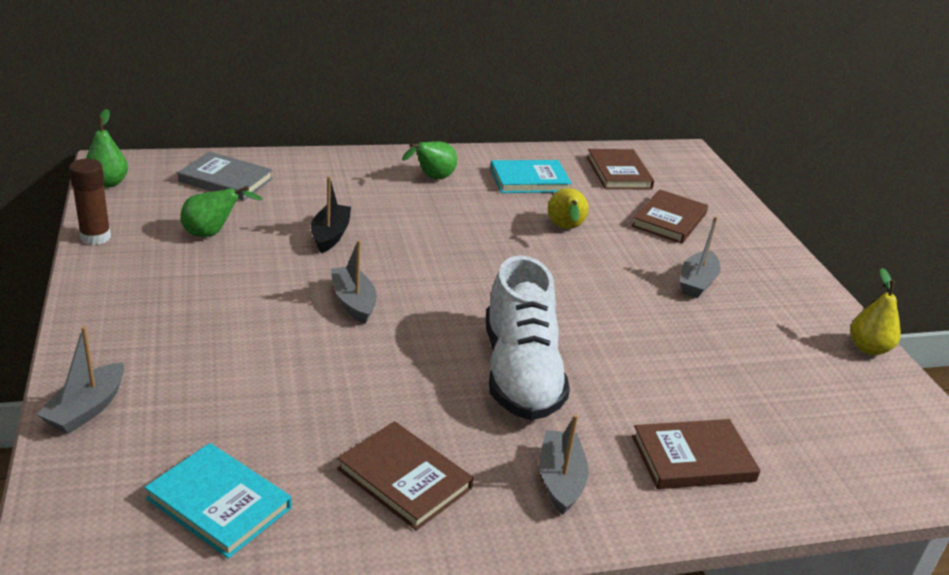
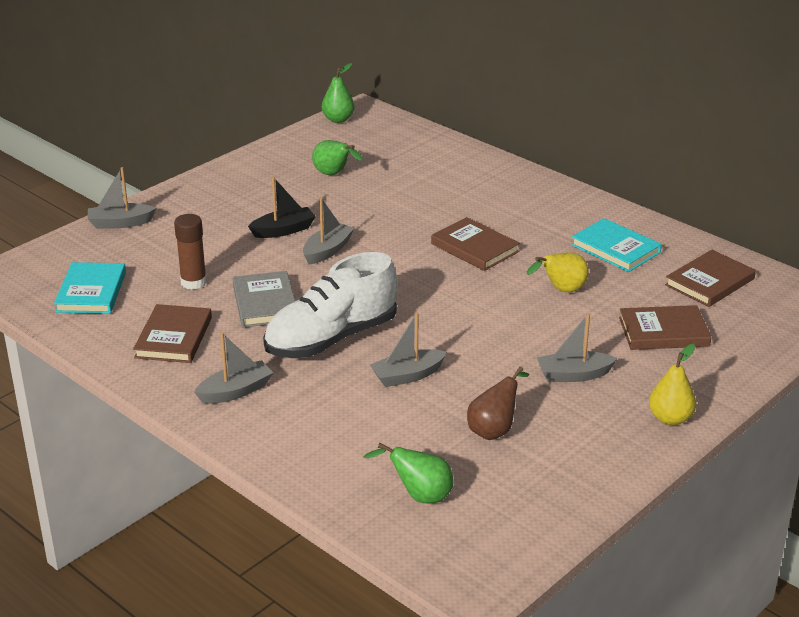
camera: 60 degrees right, 0 degrees up
(95, 237) = (274, 146): brown glue stick -> brown glue stick (193, 282)
(226, 180) = (405, 148): grey book -> grey book (265, 303)
(330, 235) = (395, 210): black boat -> black boat (283, 230)
(432, 178) = (542, 211): green pear -> green pear (419, 496)
(627, 360) = (407, 376): none -> grey boat
(693, 458) = (322, 437): brown book -> brown book (475, 248)
(750, 356) = (494, 430): none -> brown pear
(868, 348) = (599, 490): yellow pear -> yellow pear (670, 418)

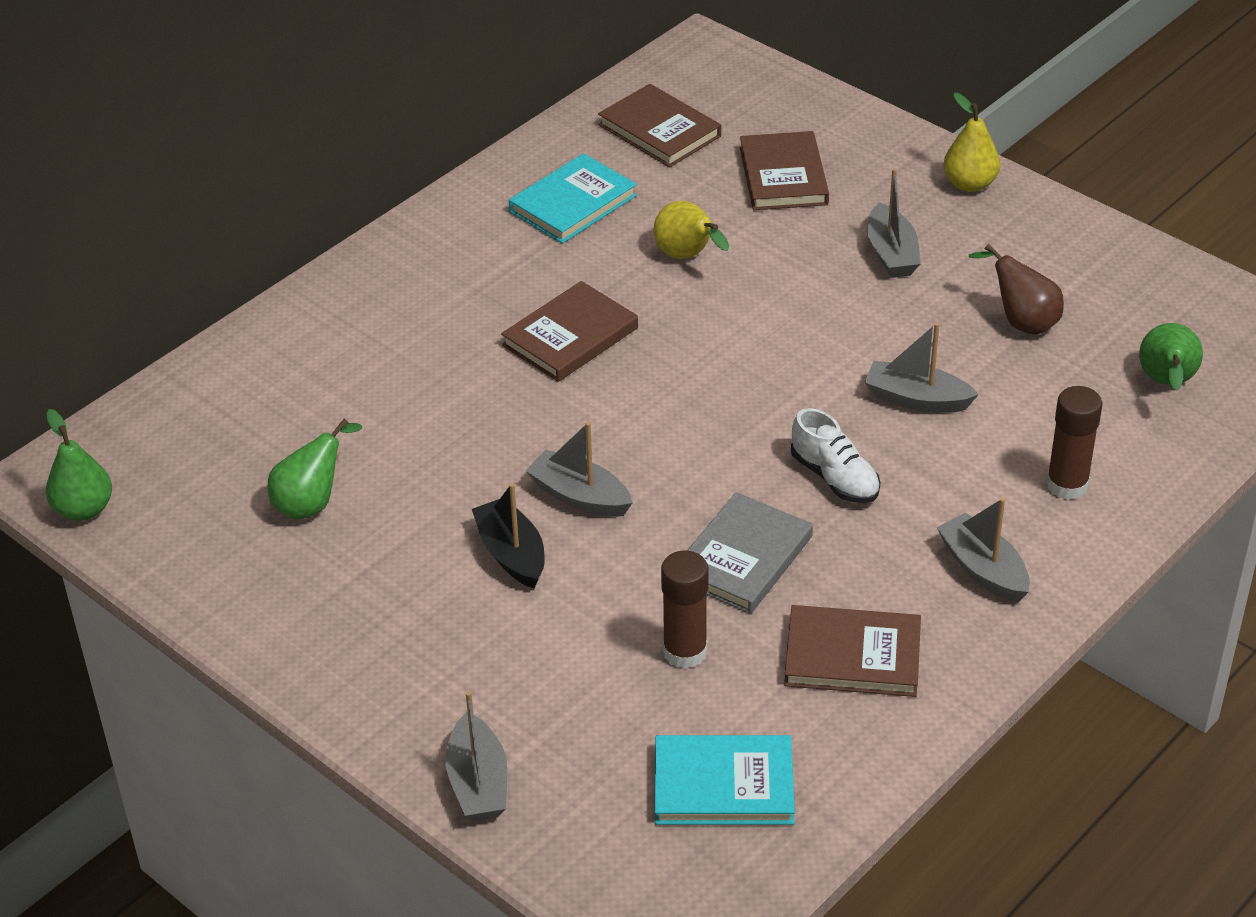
camera: 90 degrees left, 10 degrees up
(265, 303) = (743, 558): grey book -> grey book turned 45 degrees counterclockwise
(310, 434) = (1067, 485): none -> brown glue stick
(331, 339) = (835, 478): white shoe -> white shoe, size x0.50
(407, 376) = (916, 399): grey boat -> grey boat turned 135 degrees clockwise

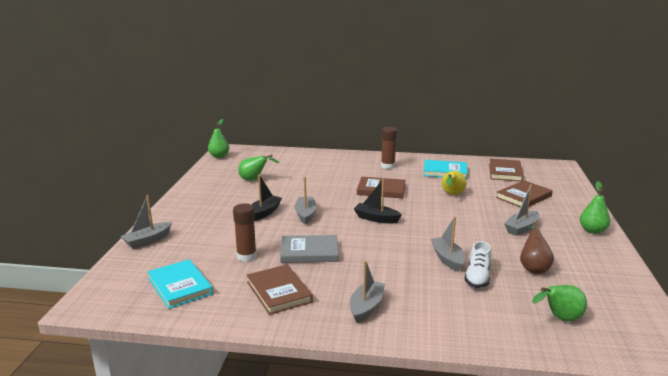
camera: 55 degrees right, 20 degrees down
(691, 407) = (376, 218): none -> black boat
(835, 478) = (377, 256): white shoe -> white shoe (477, 277)
(969, 184) = (592, 231): yellow pear -> green pear
(1067, 485) = (449, 312): brown glue stick -> brown glue stick (388, 166)

